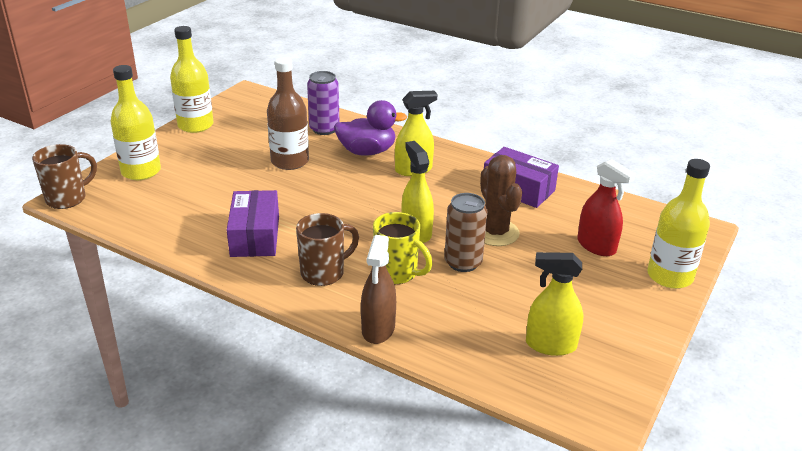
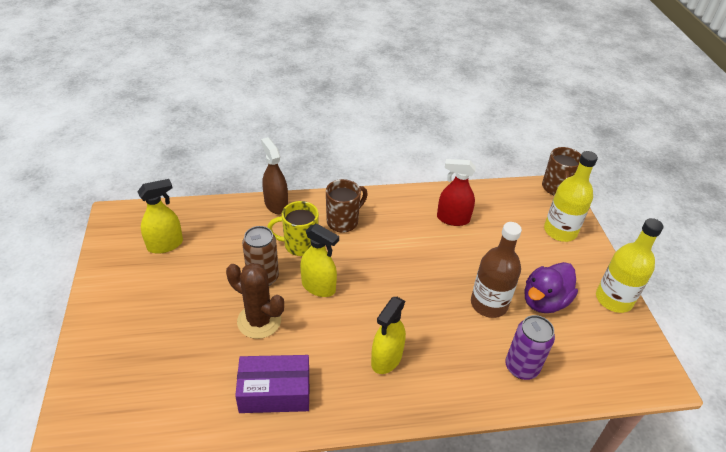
camera: 140 degrees right, 10 degrees up
(255, 236) = (415, 224): purple box -> none
(324, 273) = (343, 221): brown mug -> brown mug turned 150 degrees counterclockwise
(367, 151) = (449, 358): purple duck -> purple duck (544, 301)
(596, 246) = (167, 354): red spray bottle -> red spray bottle (453, 219)
(669, 276) = (91, 353): yellow bottle -> none

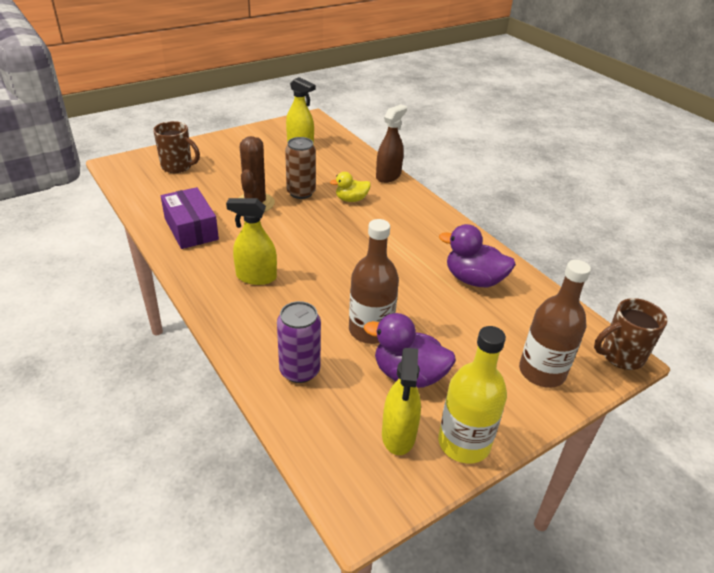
camera: 65 degrees right, 5 degrees down
(299, 245) = (351, 199): yellow mug -> yellow duck
(318, 287) = (312, 221): yellow spray bottle -> yellow spray bottle (398, 435)
(343, 221) = (401, 214): brown mug -> brown mug (178, 167)
(453, 219) = (473, 280): red spray bottle -> purple duck
(560, 231) = (542, 372): yellow bottle -> brown bottle

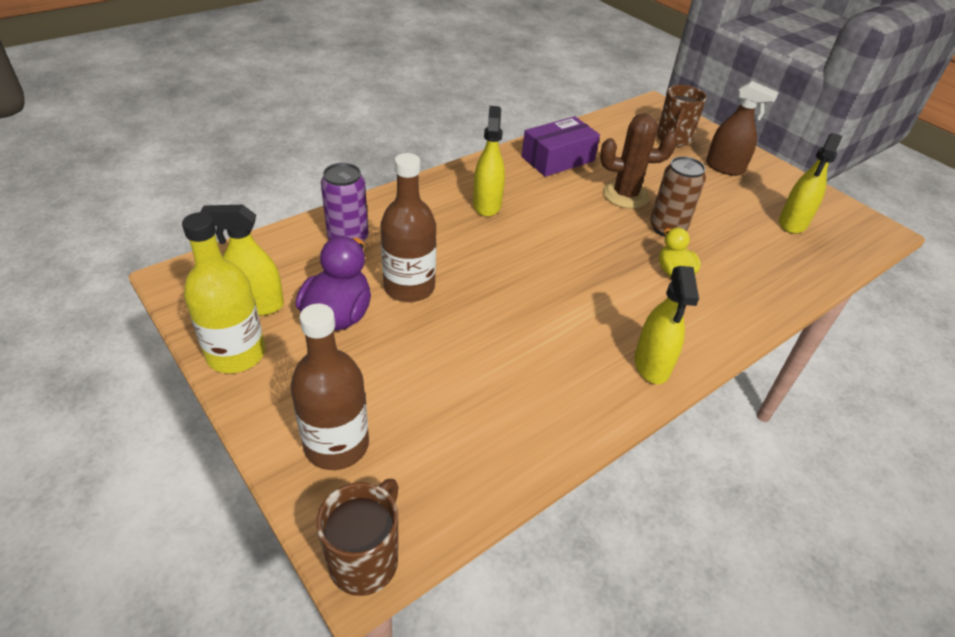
camera: 85 degrees right, 5 degrees up
(388, 176) = (760, 310): brown spray bottle -> brown spray bottle (724, 167)
(441, 224) = (652, 365): none -> yellow spray bottle
(473, 280) = (522, 391): purple duck -> none
(620, 356) = (365, 560): brown mug -> brown mug turned 45 degrees clockwise

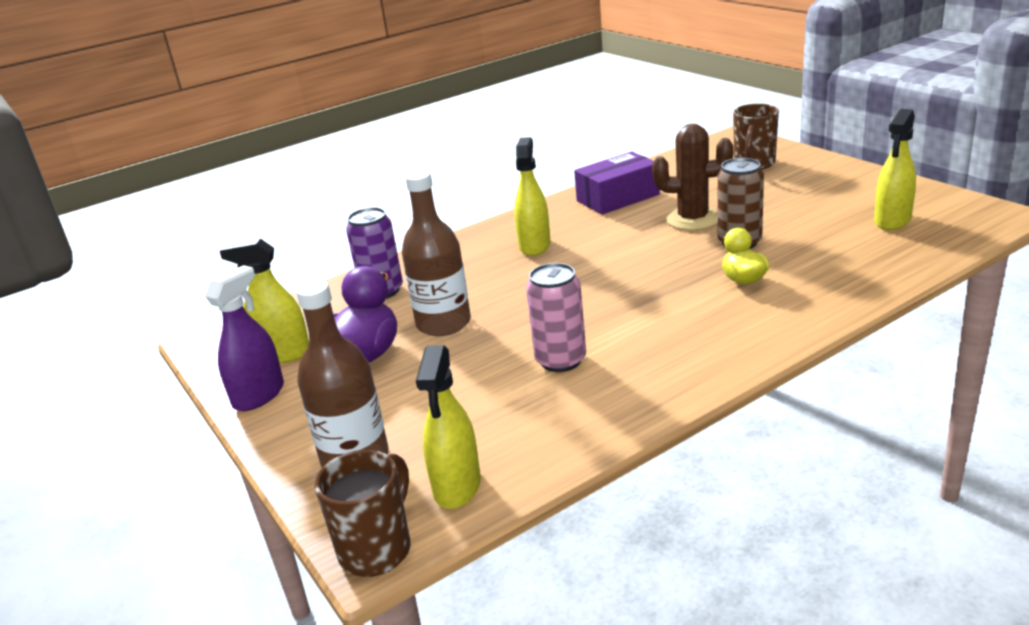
camera: 10 degrees right, 15 degrees down
(236, 354) = (259, 395): yellow bottle -> purple spray bottle
(520, 346) = (560, 360): none -> pink can
(652, 365) = (709, 362): yellow spray bottle -> yellow spray bottle (457, 487)
(724, 167) = (813, 181): brown spray bottle -> none

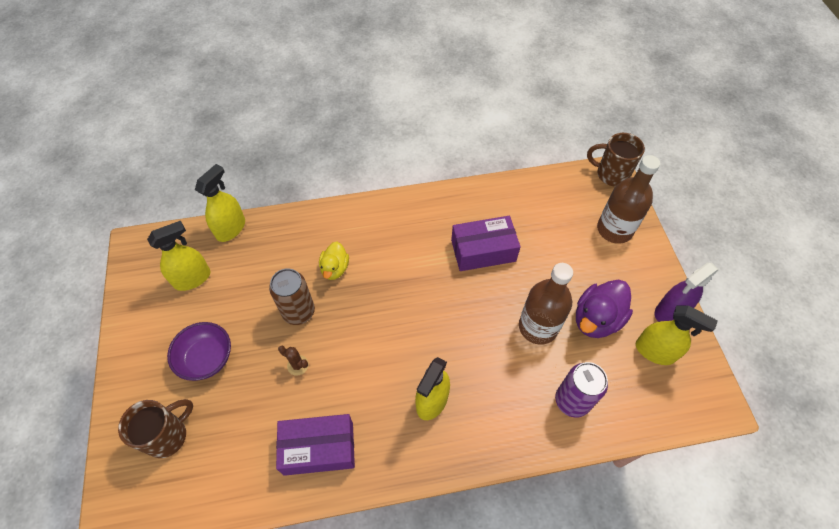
camera: 160 degrees left, 30 degrees up
(377, 549) = (611, 174): brown mug -> brown mug turned 60 degrees clockwise
(457, 487) = (568, 190): yellow spray bottle -> yellow spray bottle (231, 228)
(560, 360) = (483, 250): pink can -> purple box
(693, 219) = (298, 365): brown cactus -> brown cactus, size x0.47
(786, 195) = (206, 358): none -> purple bowl

